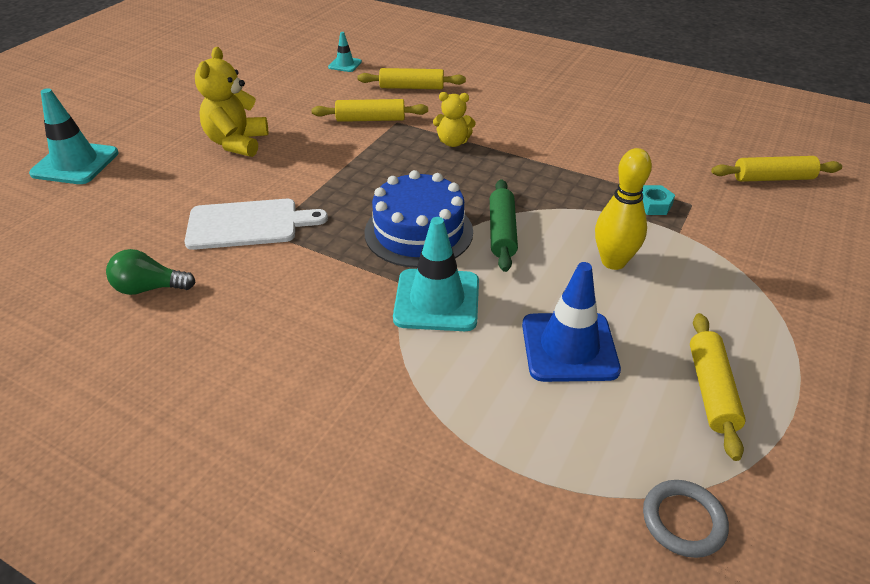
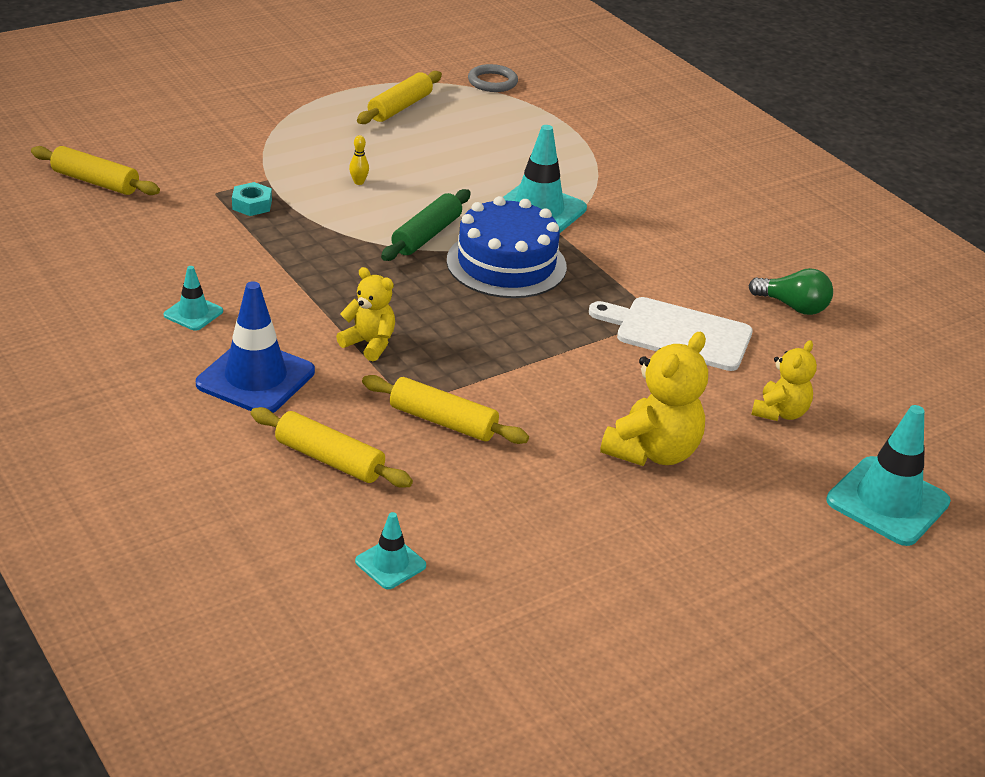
camera: 155 degrees left, 5 degrees down
(154, 193) = (780, 412): none -> yellow teddy bear
(569, 347) = (466, 153): blue traffic cone -> blue traffic cone (255, 378)
(570, 123) = (193, 313): none -> turquoise traffic cone
(613, 262) = (358, 182): yellow bowling pin -> yellow bowling pin, size x0.41

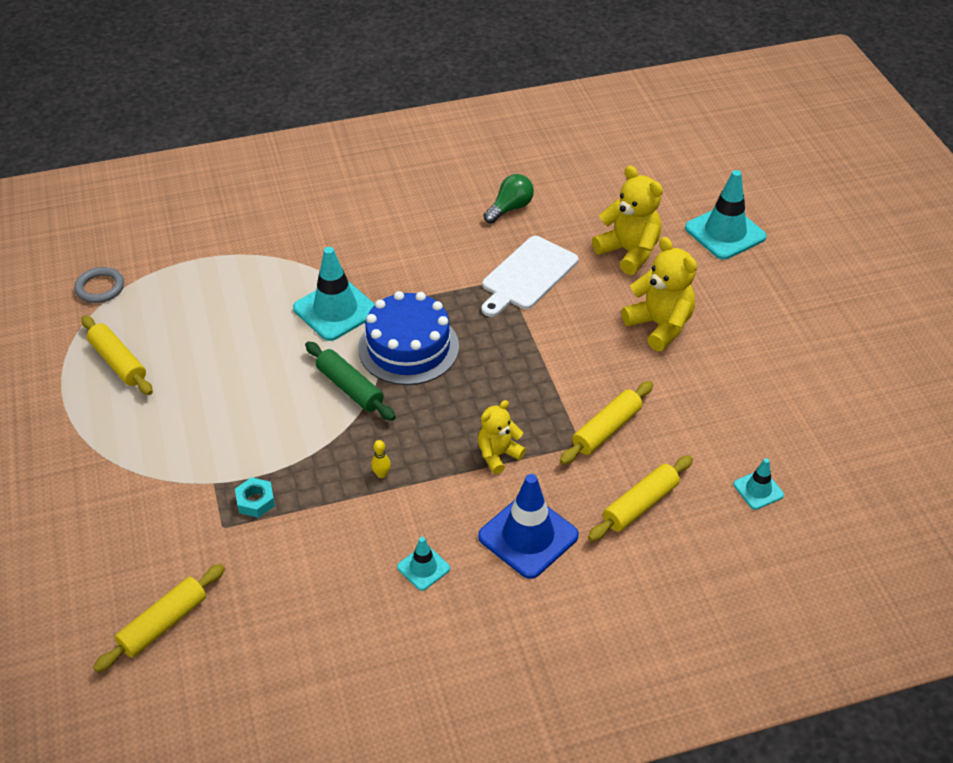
camera: 70 degrees left, 10 degrees up
(358, 182) = (245, 417): yellow bowling pin -> yellow bowling pin (381, 474)
(780, 412) = (629, 252): yellow teddy bear -> yellow teddy bear, size x1.61

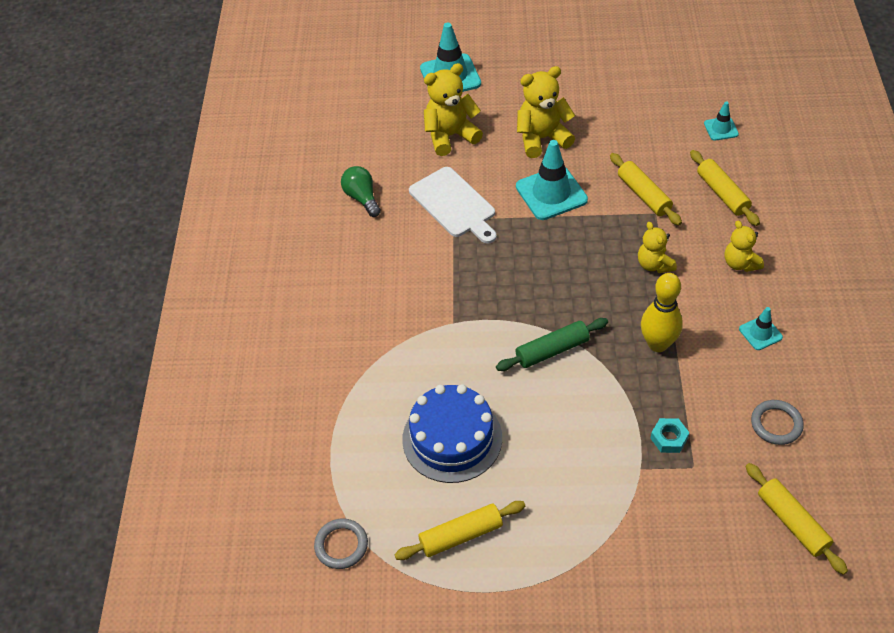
camera: 70 degrees left, 5 degrees up
(293, 596) = (776, 424): none -> grey ring
(335, 310) = (448, 346): turquoise traffic cone -> turquoise traffic cone (551, 193)
(381, 474) = (658, 344): yellow bowling pin -> yellow bowling pin, size x2.42
(408, 347) = (515, 301): blue cake -> blue cake (452, 438)
(528, 536) = (740, 263): blue traffic cone -> yellow teddy bear

